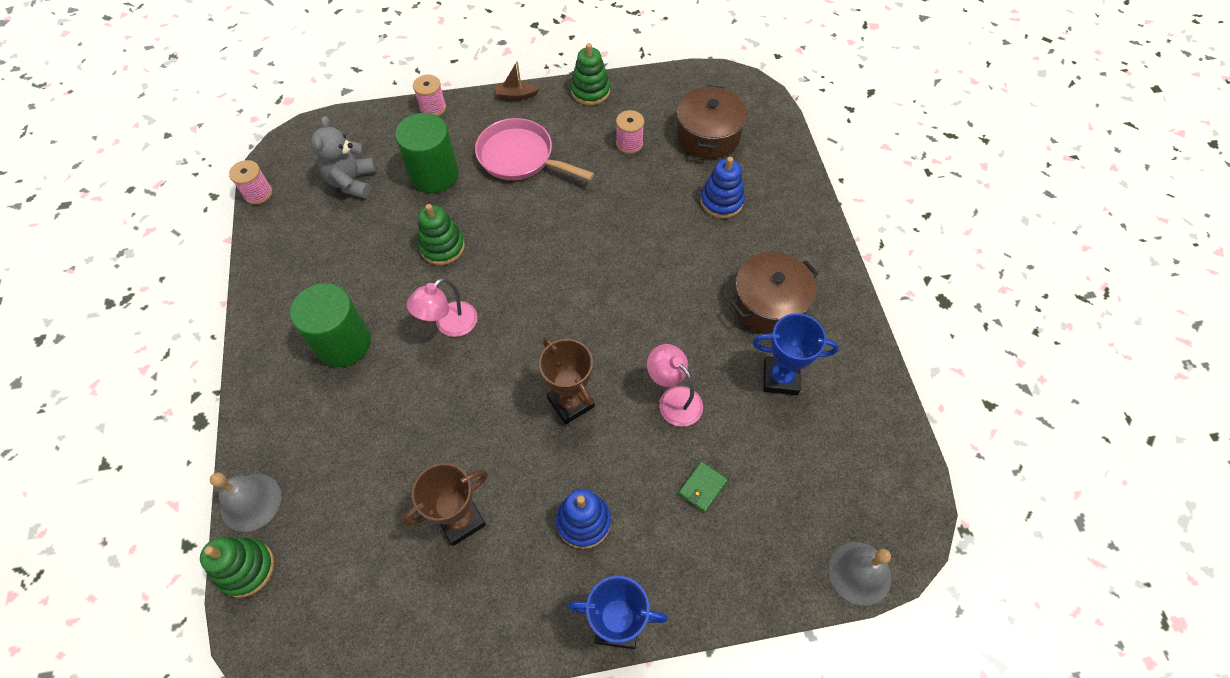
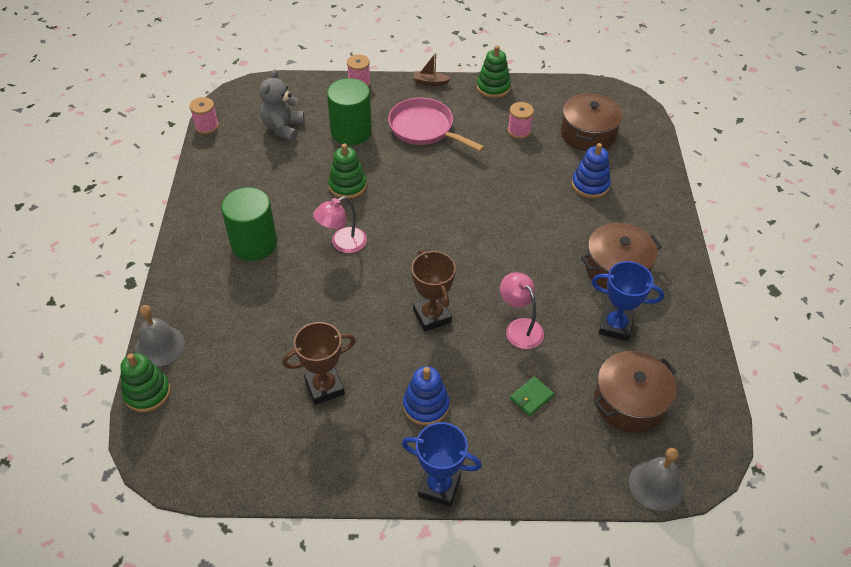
camera: 10 degrees right, 10 degrees down
(812, 473) = (629, 402): none -> brown pot

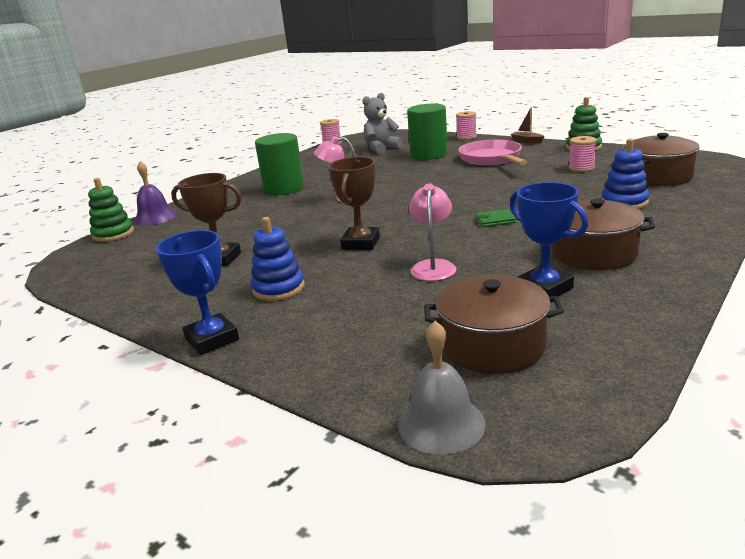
camera: 40 degrees right, 25 degrees down
(160, 346) = (155, 217): grey bell -> purple bell
(347, 186) = (390, 175): green stacking toy -> none
(531, 397) = (383, 310): green wallet -> green wallet (495, 220)

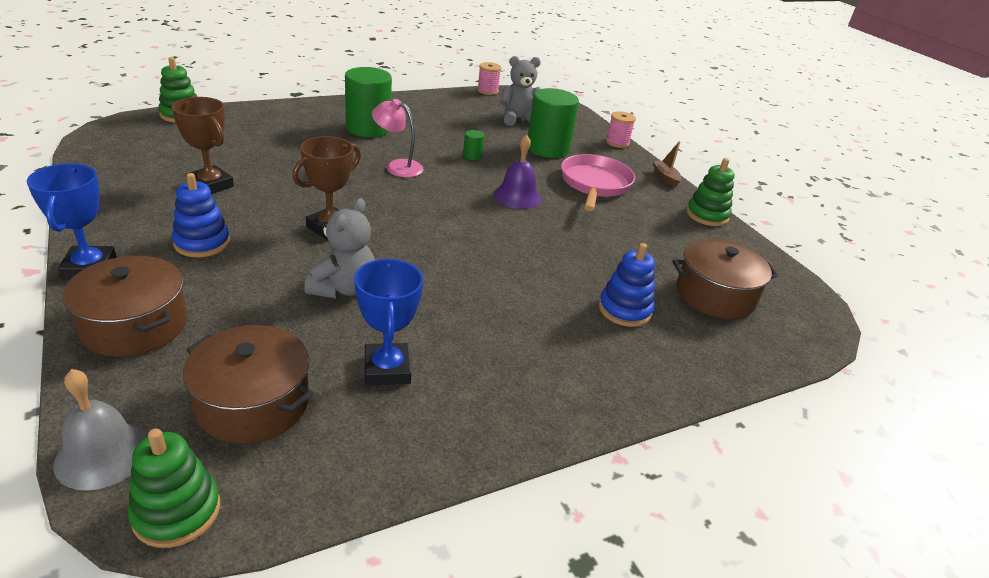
camera: 20 degrees right, 10 degrees up
(155, 217) = (232, 111): purple bell -> purple bell (517, 196)
(386, 175) = (472, 156): none -> green cylinder
(433, 266) = (343, 288): pink lamp -> grey teddy bear
(495, 220) = (475, 264): green wallet -> none
(558, 421) = (177, 512): none -> green stacking toy
(581, 168) = (658, 242): pink spool -> none
(593, 253) = (492, 355): brown pot -> brown pot (134, 325)

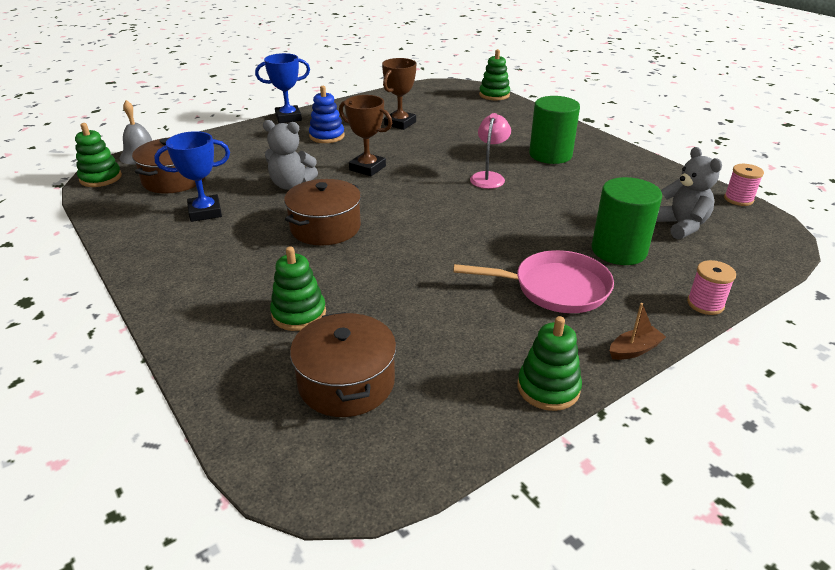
camera: 85 degrees right, 0 degrees up
(134, 325) = (239, 139): brown pot -> brown pot (325, 227)
(472, 156) = (548, 208): green cylinder -> none
(517, 196) = (482, 240): purple bell -> none
(624, 310) = (299, 314): blue stacking toy -> green stacking toy

